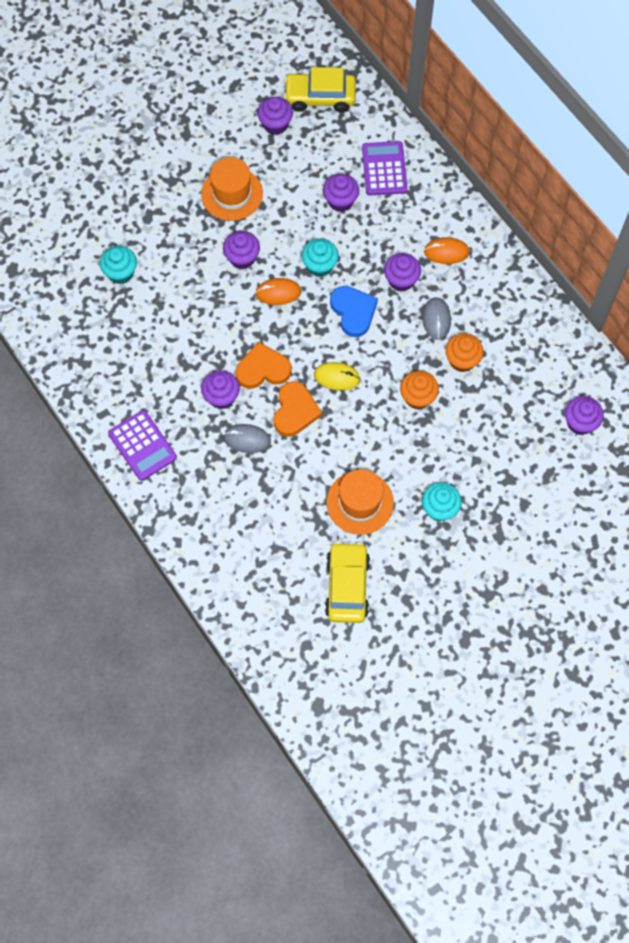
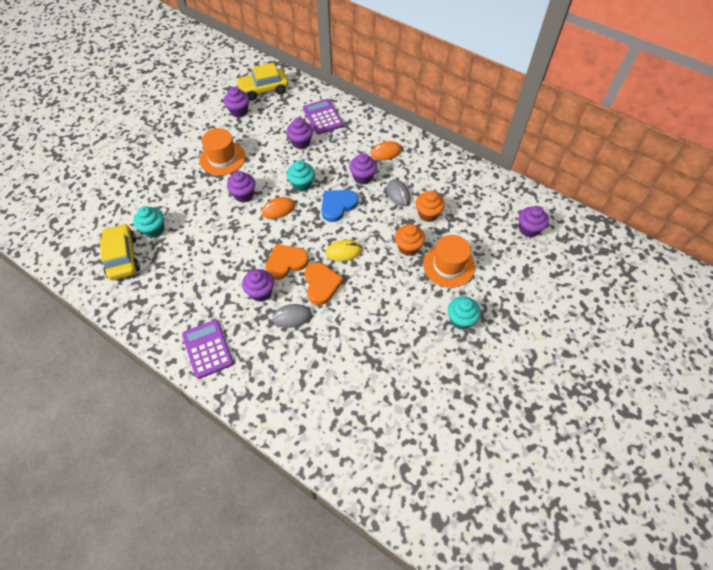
camera: 20 degrees left, 10 degrees down
(142, 446) = (207, 349): purple calculator -> purple calculator turned 150 degrees counterclockwise
(347, 586) = (417, 405): yellow car -> yellow car (122, 257)
(353, 311) = (337, 206): blue heart -> blue heart turned 90 degrees counterclockwise
(360, 502) = (399, 335): orange hat -> orange hat (448, 265)

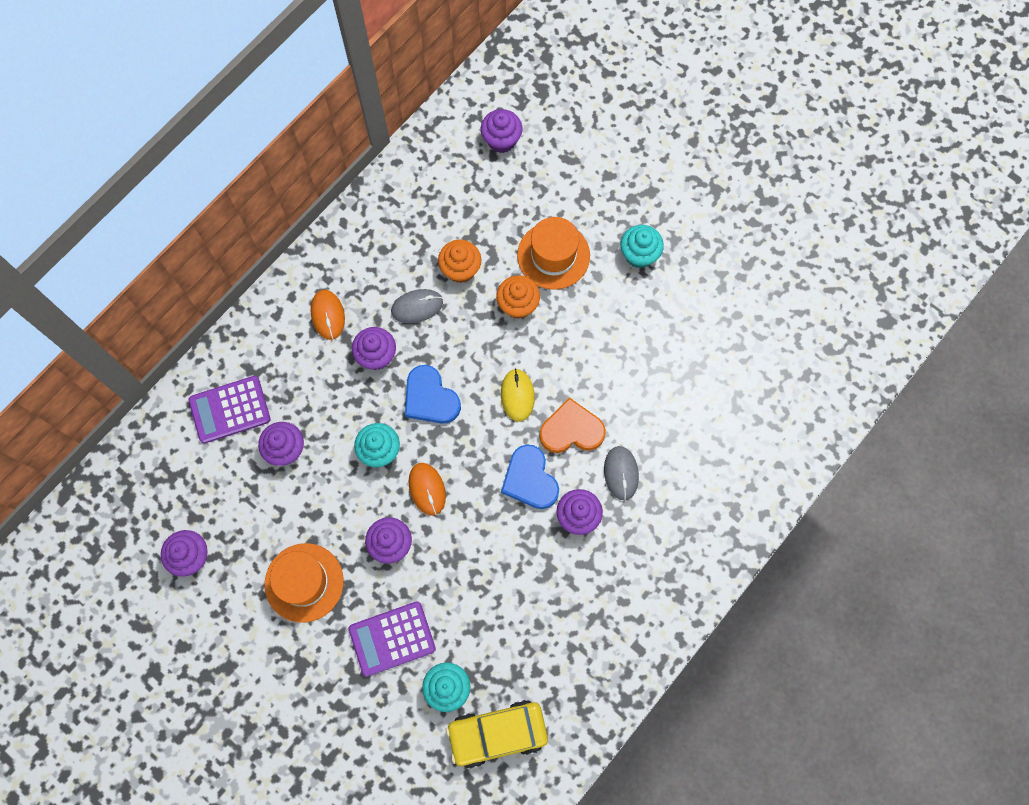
camera: 85 degrees left, 15 degrees up
(207, 349) = (664, 589): purple calculator -> purple calculator (392, 638)
(263, 89) = (140, 512): yellow car -> none
(286, 263) = (530, 479): orange heart -> blue heart

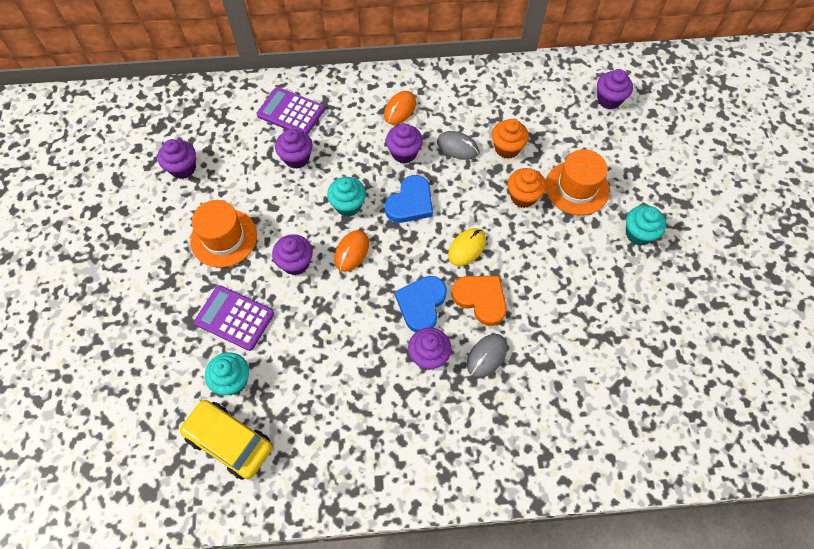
camera: 45 degrees right, 10 degrees down
(430, 398) = (410, 203): blue heart -> blue heart turned 150 degrees counterclockwise

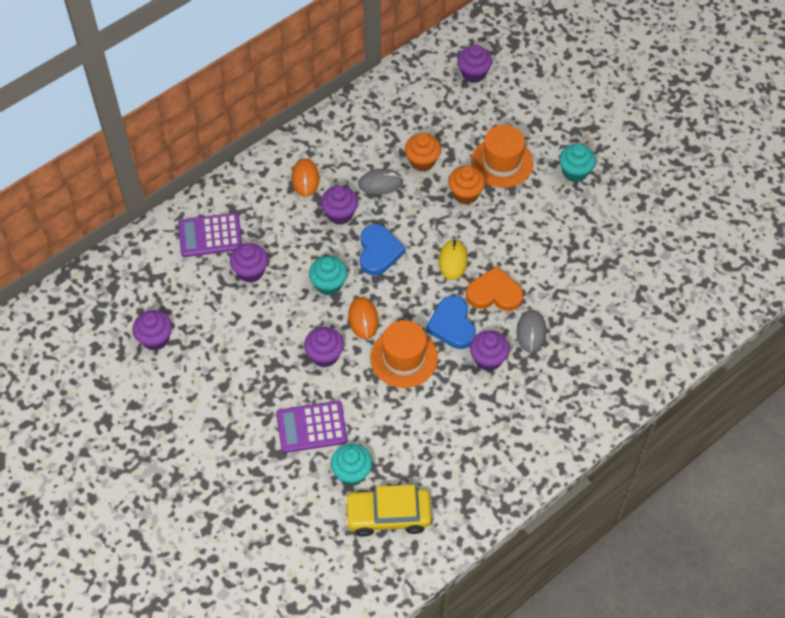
camera: 35 degrees left, 5 degrees down
(224, 238) = (245, 373): orange hat -> orange hat (404, 358)

